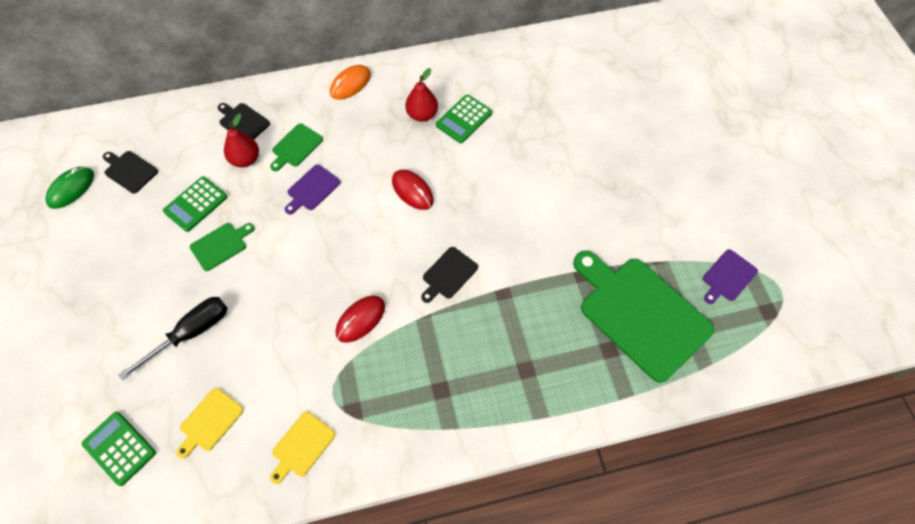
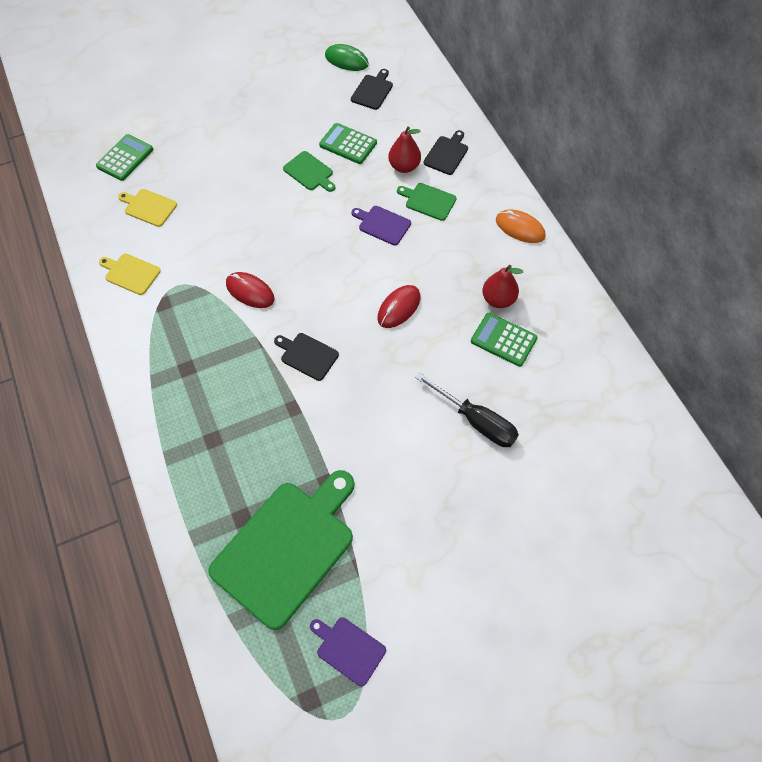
camera: 80 degrees right, 0 degrees up
(191, 333) = (223, 174): black screwdriver -> black screwdriver (476, 421)

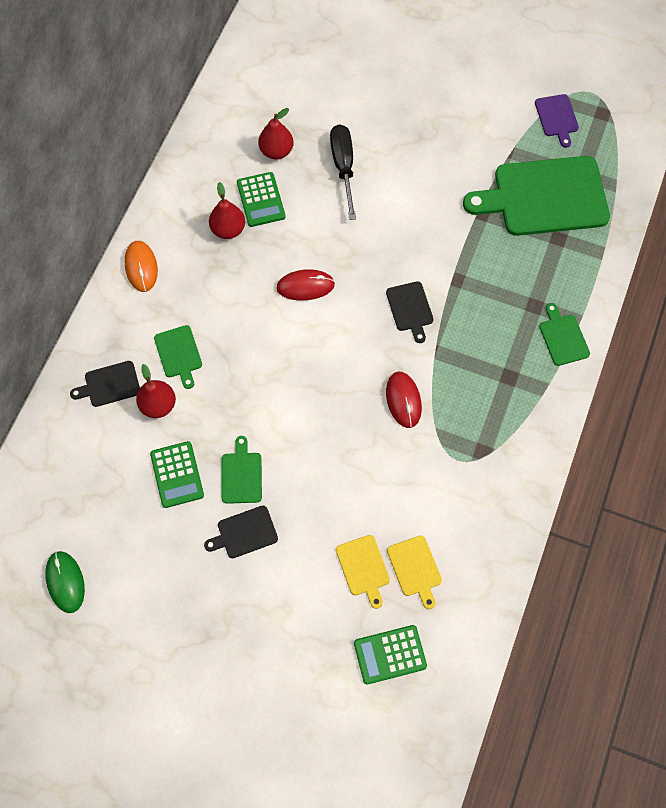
camera: 135 degrees left, 5 degrees up
(130, 273) = (486, 507): yellow cutting board -> yellow cutting board (363, 568)
(168, 433) = (563, 337): none -> green cutting board
(372, 91) = (87, 517): black cutting board -> black cutting board (244, 533)
(382, 224) = (239, 366): purple cutting board -> none
(540, 387) = (276, 151): none -> red pear

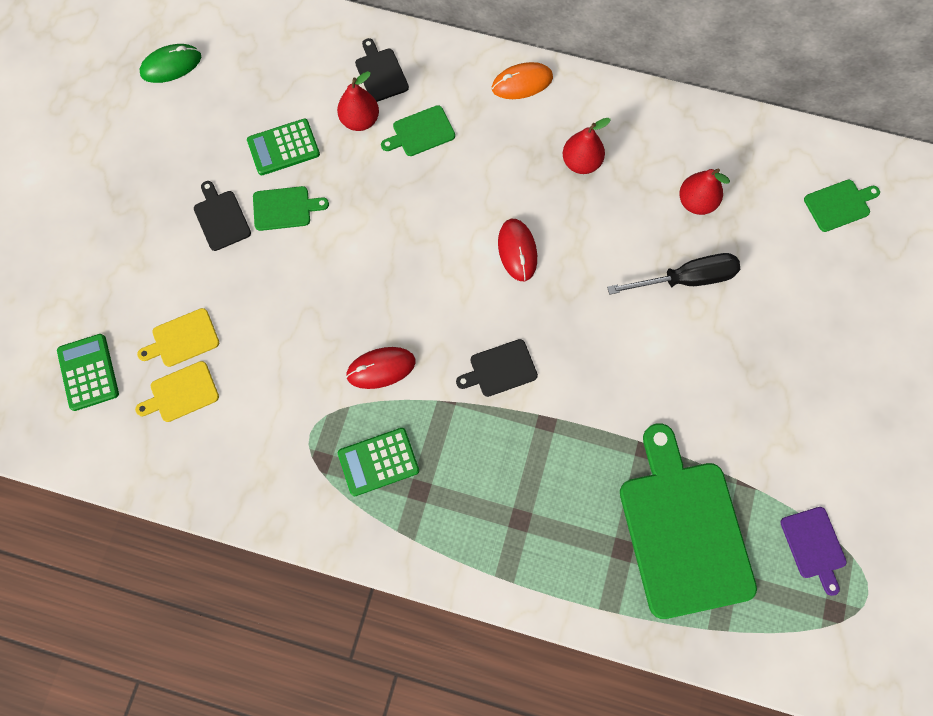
camera: 85 degrees right, 5 degrees up
(261, 200) = (625, 192): green calculator -> green calculator (378, 462)
(557, 118) = (814, 546): purple cutting board -> purple cutting board turned 90 degrees counterclockwise
(563, 337) = (479, 557): green cutting board -> green cutting board (839, 204)

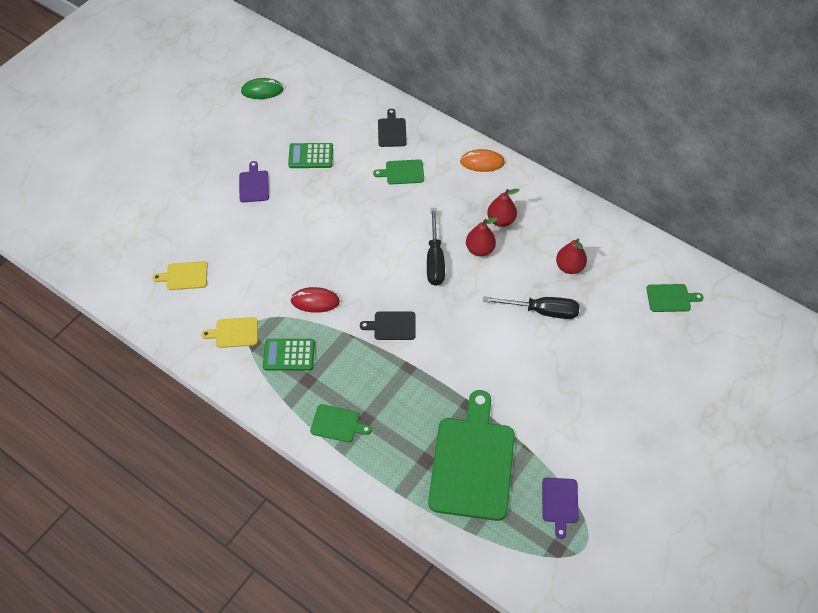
camera: 20 degrees right, 15 degrees down
(88, 372) = (134, 247): green calculator -> none
(182, 339) = (199, 246): yellow cutting board -> yellow cutting board (234, 333)
(221, 218) = (254, 185): black cutting board -> purple cutting board
(285, 208) = (296, 191): green cutting board -> green cutting board (337, 424)
(360, 120) = (366, 154): red pear -> red pear (480, 249)
(517, 251) = (435, 260): red mouse -> black screwdriver

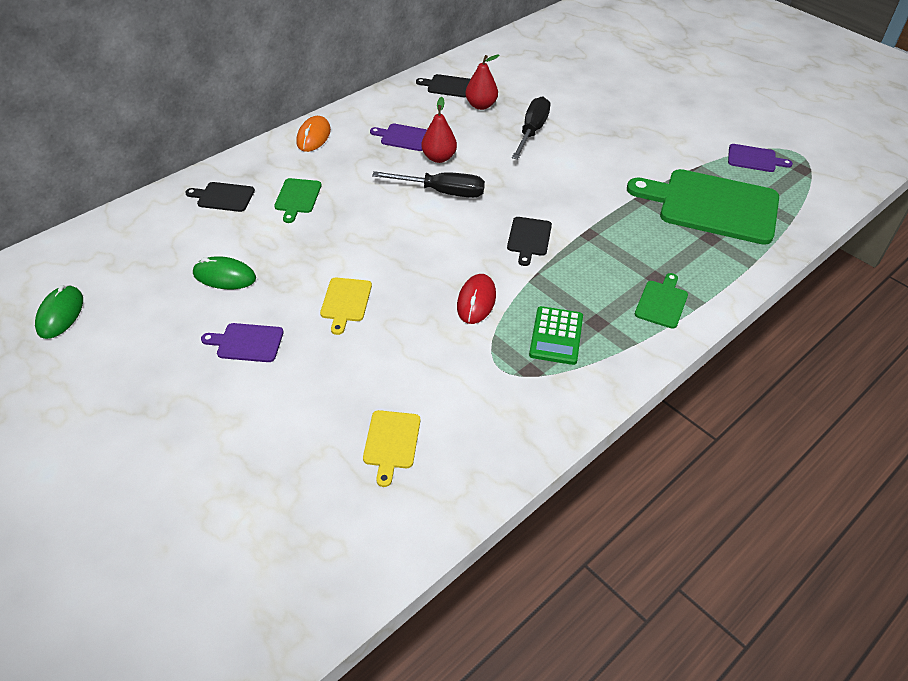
camera: 80 degrees left, 10 degrees down
(234, 333) = (510, 390): yellow cutting board -> yellow cutting board (345, 302)
(311, 156) = (224, 276): green calculator -> green mouse
(501, 220) = (403, 137): red pear -> purple cutting board
(592, 237) = (448, 86): none -> black cutting board
(670, 298) = (533, 59): green cutting board -> none

